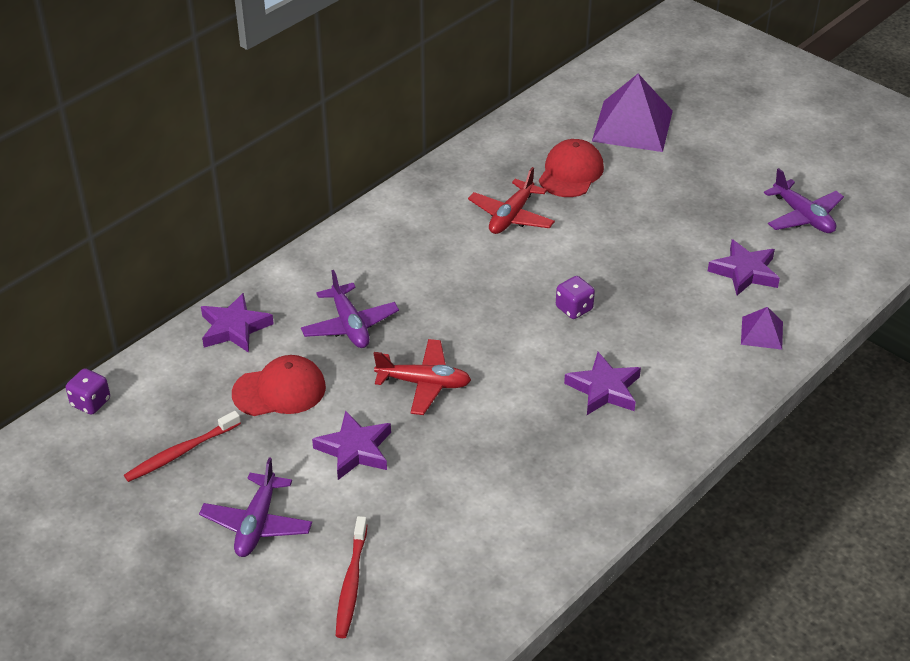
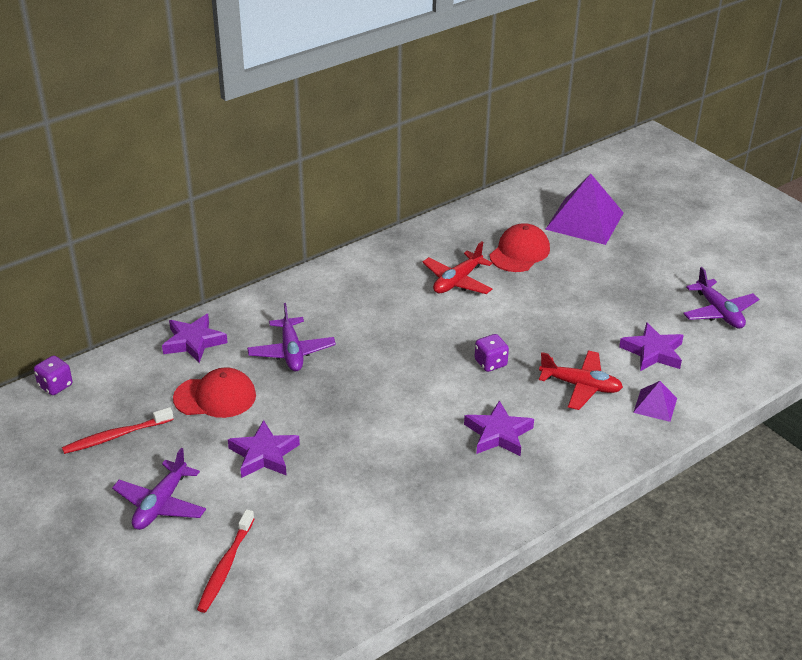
camera: 10 degrees right, 5 degrees down
(424, 383) = (340, 408): red plane -> red plane (581, 386)

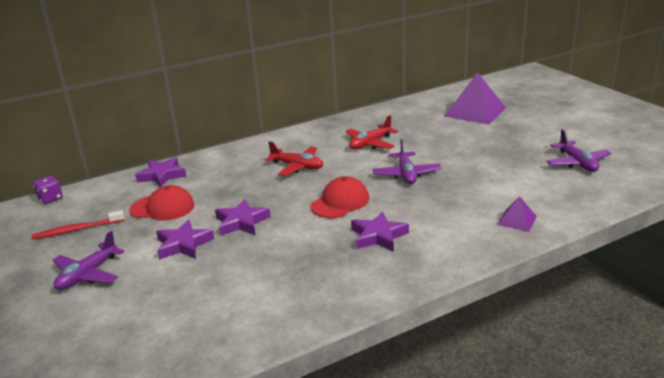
camera: 10 degrees right, 10 degrees down
(225, 567) = (117, 321): red toothbrush -> none
(291, 352) = (231, 182): purple plane -> purple plane (406, 174)
(490, 363) = (383, 191): purple dice -> none
(519, 252) = (422, 128): red cap -> red cap (340, 202)
(581, 386) = (454, 206): red plane -> red plane (297, 166)
(653, 352) = (519, 186): purple star -> purple star (241, 222)

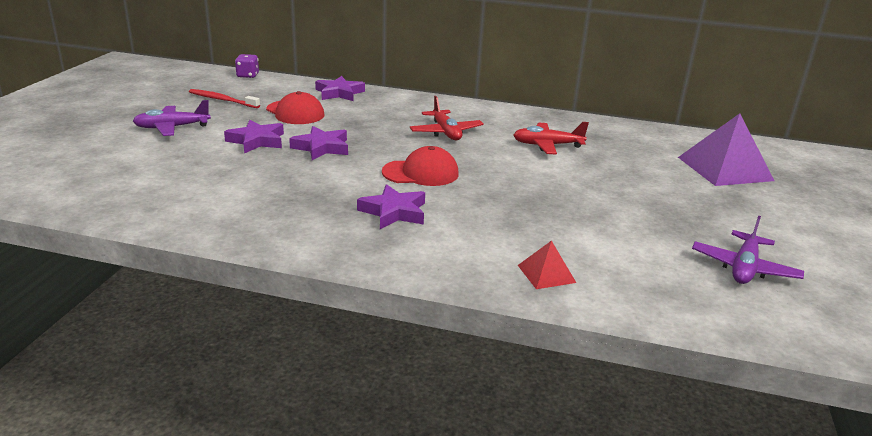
camera: 40 degrees right, 0 degrees up
(406, 174) = (525, 183): purple plane -> none
(517, 220) = (546, 273): purple pyramid -> red pyramid

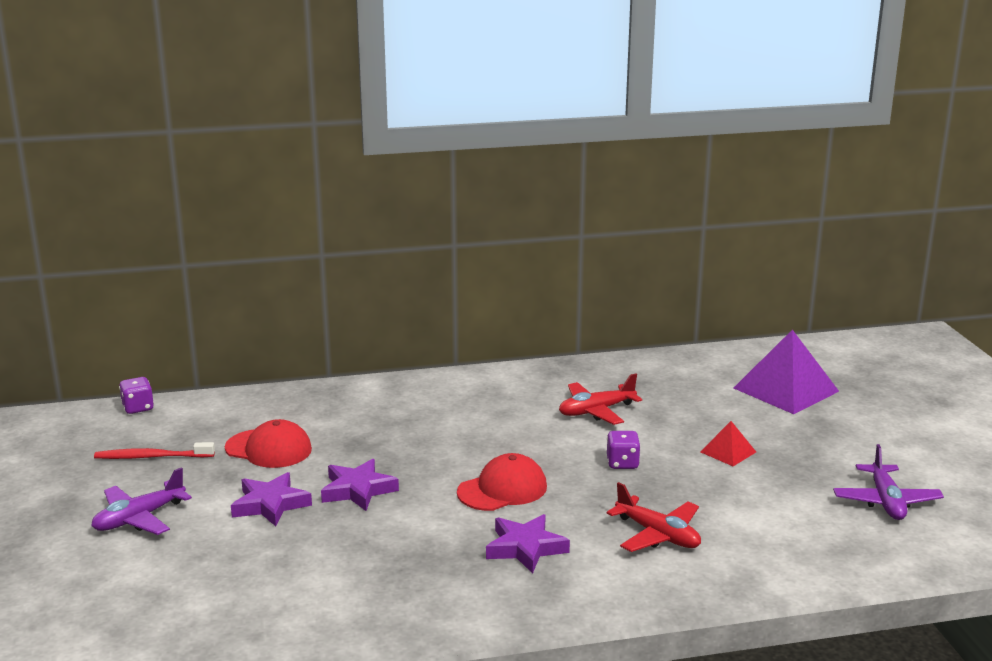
camera: 25 degrees left, 5 degrees down
(339, 93) = (290, 403): purple star -> none
(446, 132) = (474, 426): red plane -> red plane (658, 535)
(531, 181) = (622, 463): none -> purple dice
(546, 273) = (732, 567): red pyramid -> red pyramid (728, 452)

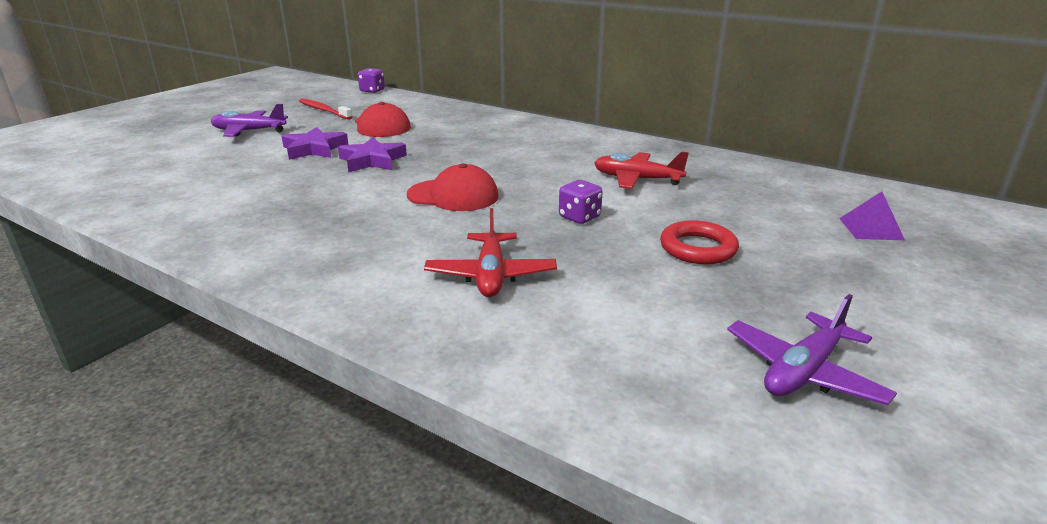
camera: 45 degrees right, 5 degrees up
(525, 548) = (379, 234): purple star -> none
(728, 452) = (698, 248): red pyramid -> red ring
(785, 389) = (871, 229): purple pyramid -> purple pyramid, size x0.49

